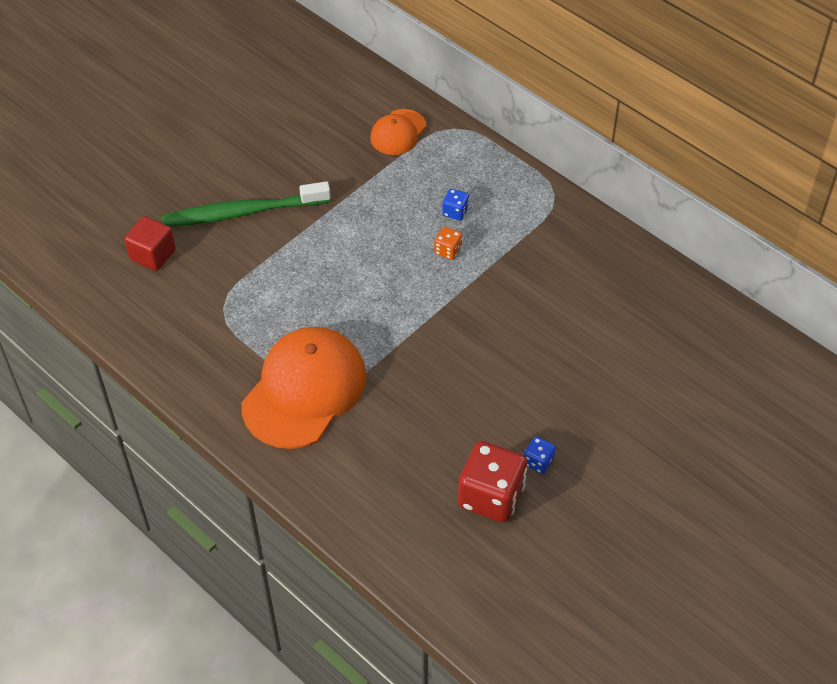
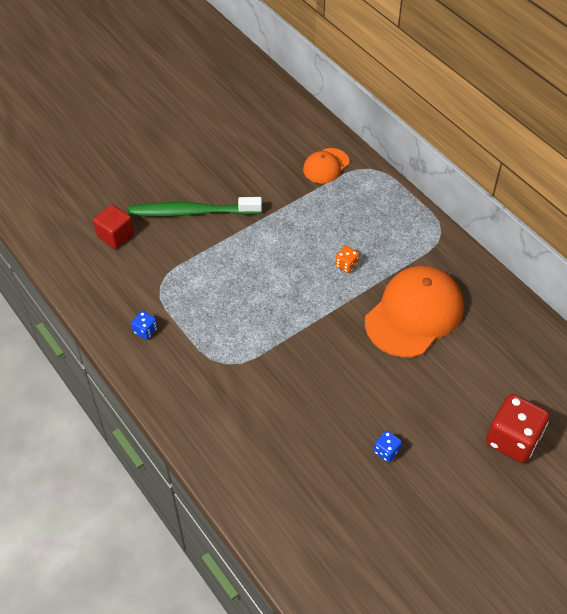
camera: 10 degrees right, 0 degrees up
(304, 390) = (209, 361): orange cap -> orange cap (414, 314)
(455, 212) = (358, 235): blue dice -> blue dice (145, 331)
(491, 496) = (342, 474): red dice -> red dice (512, 439)

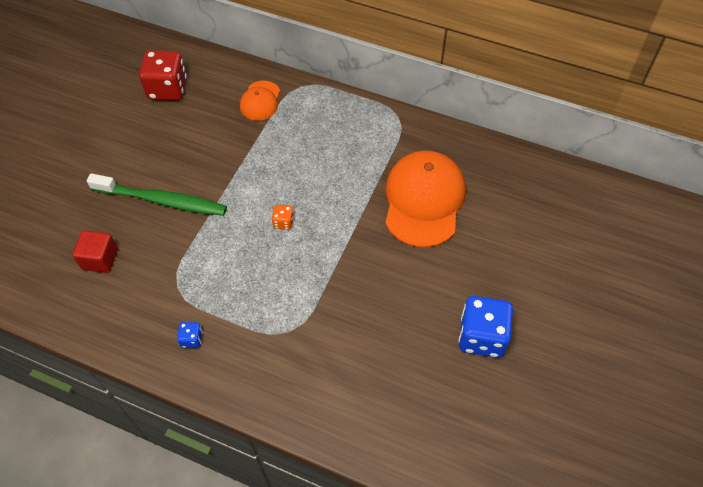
camera: 30 degrees left, 5 degrees up
(191, 212) = (162, 200): green toothbrush -> green toothbrush turned 135 degrees counterclockwise
(346, 265) = (338, 184): orange dice -> orange dice (283, 222)
(386, 451) = (482, 336): blue dice -> blue dice, size x2.19
(512, 439) = (572, 270): red dice -> red dice (167, 89)

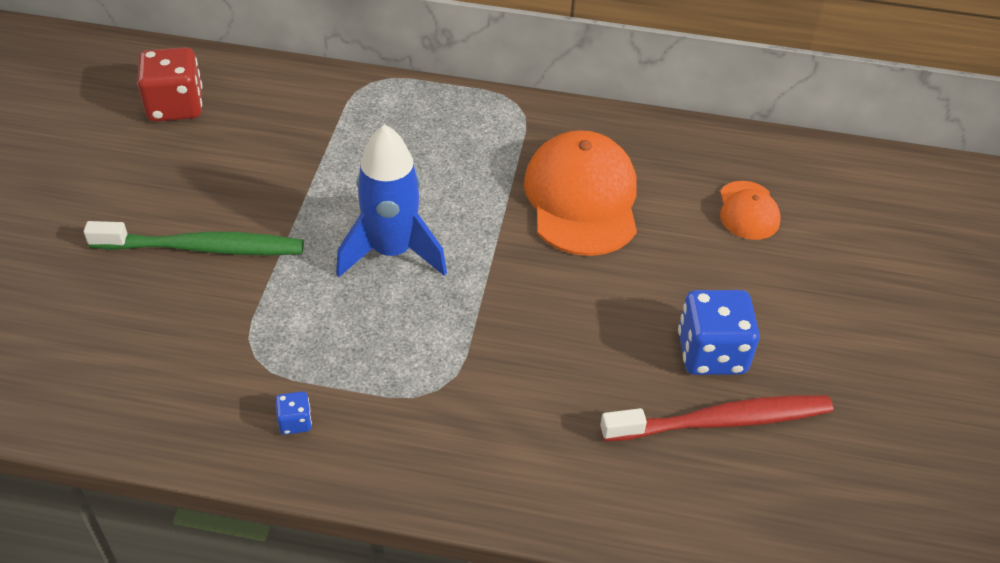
camera: 15 degrees left, 10 degrees down
(100, 259) = (125, 337): red cube -> none
(260, 101) = (317, 106): orange cap -> orange cap (748, 211)
(283, 222) = (392, 252): orange dice -> blue rocket
(474, 390) = (722, 421): none -> red toothbrush

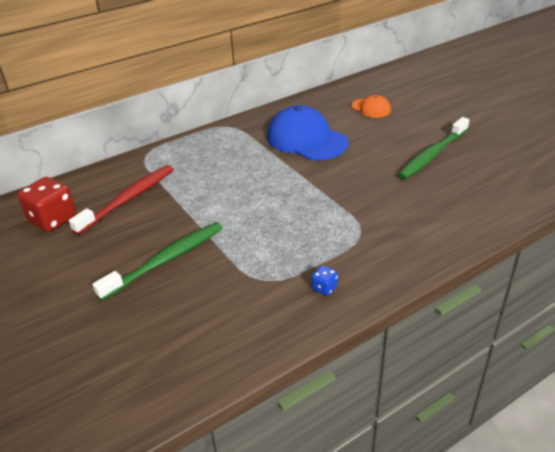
camera: 40 degrees left, 10 degrees down
(392, 252) = (260, 203): blue rocket -> none
(582, 199) = (306, 139): orange cap -> blue cap
(711, 353) = (432, 154): blue dice -> green toothbrush
(722, 421) = (470, 170): red toothbrush -> red toothbrush (129, 199)

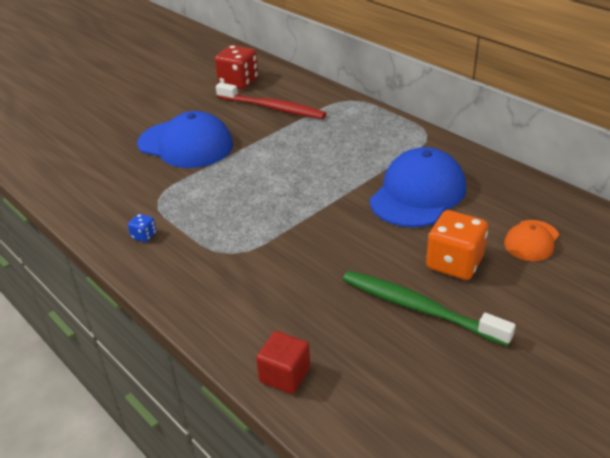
camera: 80 degrees right, 0 degrees up
(166, 260) = (186, 144): green toothbrush -> blue cap
(389, 136) = (454, 263): none -> orange dice
(498, 212) = (285, 375): none -> red cube

